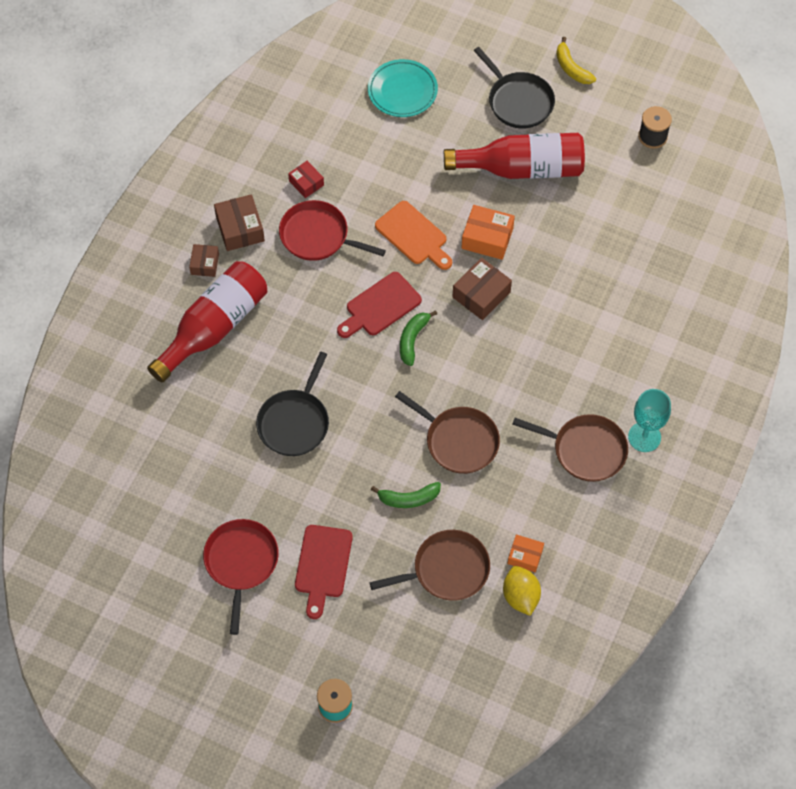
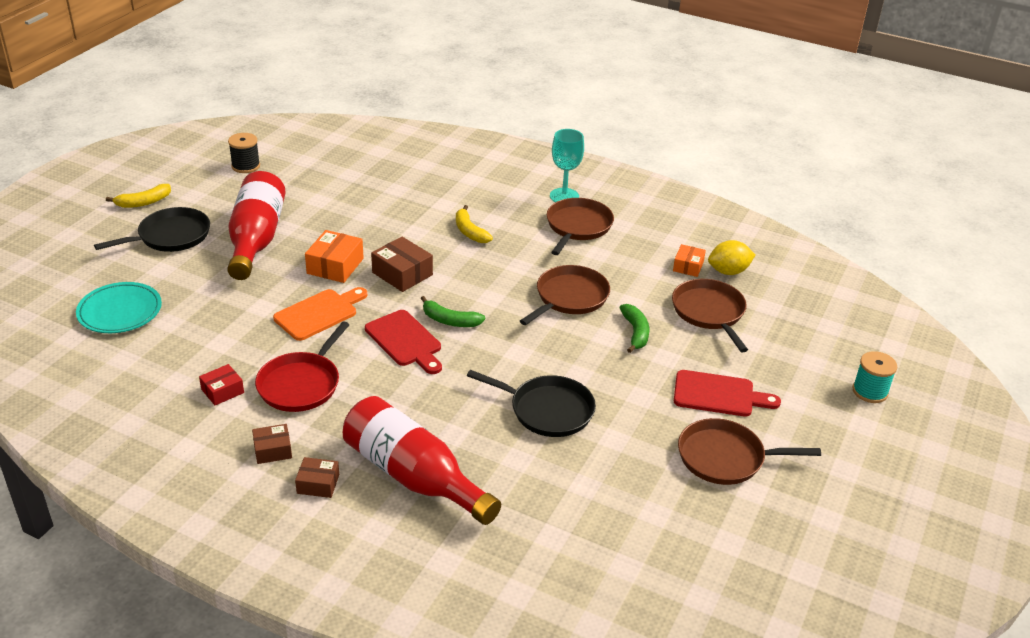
camera: 90 degrees left, 25 degrees down
(240, 229) = (273, 450): brown box -> brown box, size x0.63
(241, 563) = (725, 458): red pan -> brown pan
(561, 348) = (469, 231): none -> yellow banana

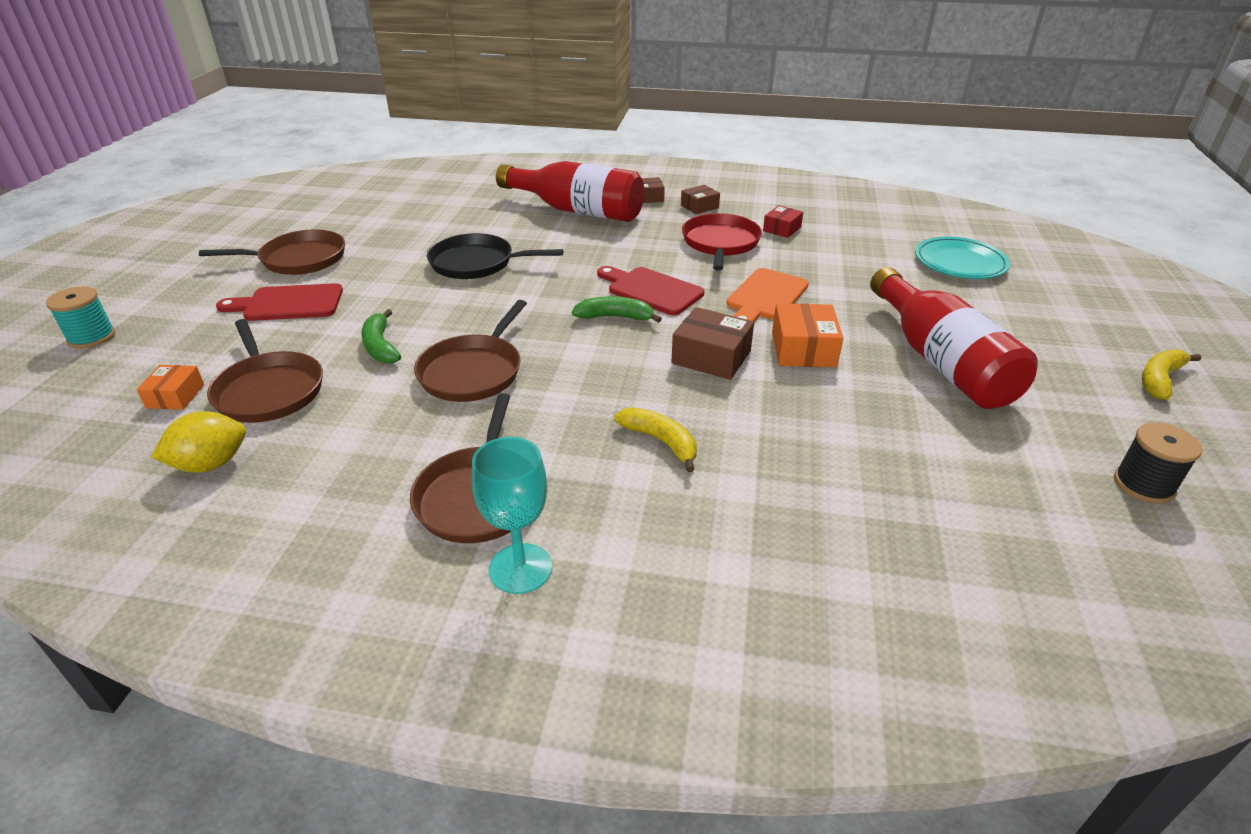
camera: 165 degrees right, 0 degrees up
(170, 236) = (1044, 342): black pan -> none
(688, 266) = (282, 458): orange box -> orange box (175, 396)

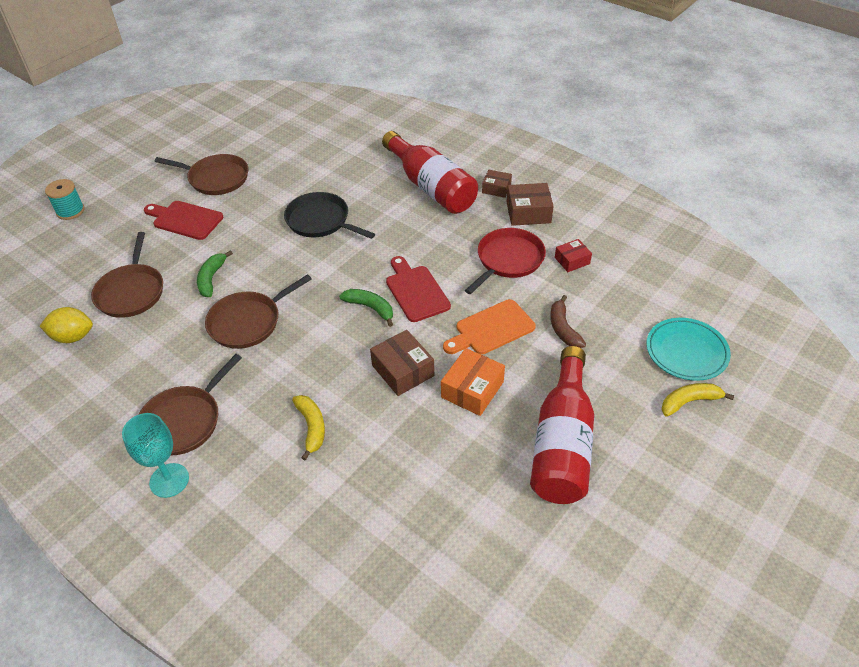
camera: 30 degrees right, 10 degrees up
(175, 396) = (85, 277): orange box -> none
(699, 206) = (528, 212): brown box -> brown box, size x1.60
(833, 277) = (563, 328): none -> brown banana
(1143, 485) = (594, 612): black spool -> none
(1159, 379) = (721, 535): yellow banana -> yellow banana (689, 402)

